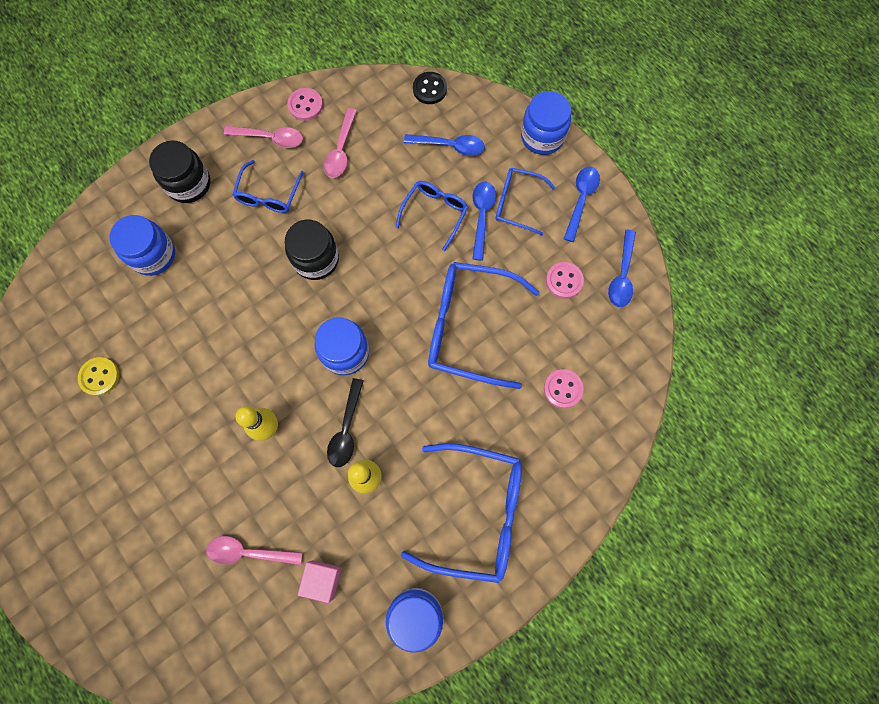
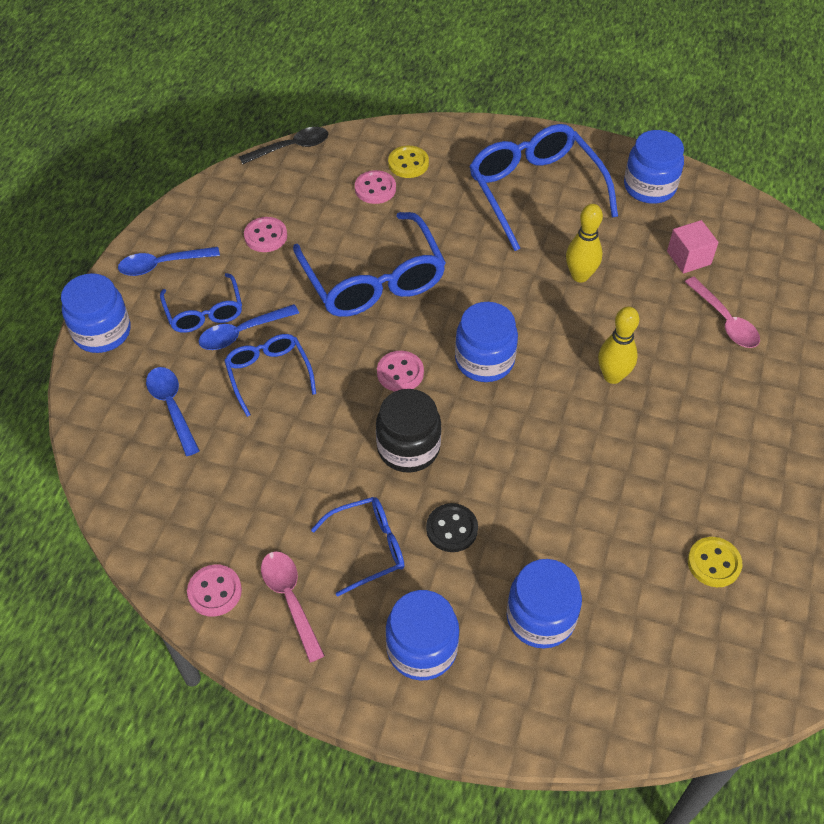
camera: 125 degrees left, 20 degrees down
(189, 184) = (422, 648): black jar -> blue jar
(341, 150) = (252, 511): pink spoon -> none
(346, 429) = (554, 316): black spoon -> black spoon (291, 148)
(376, 292) = (400, 373): none -> pink button
(430, 89) = (102, 470): black button -> black button (452, 529)
(435, 213) = (268, 374): blue glasses -> blue glasses turned 75 degrees clockwise
(575, 433) = (408, 163): none -> yellow button
(622, 275) = (226, 199): blue spoon -> none

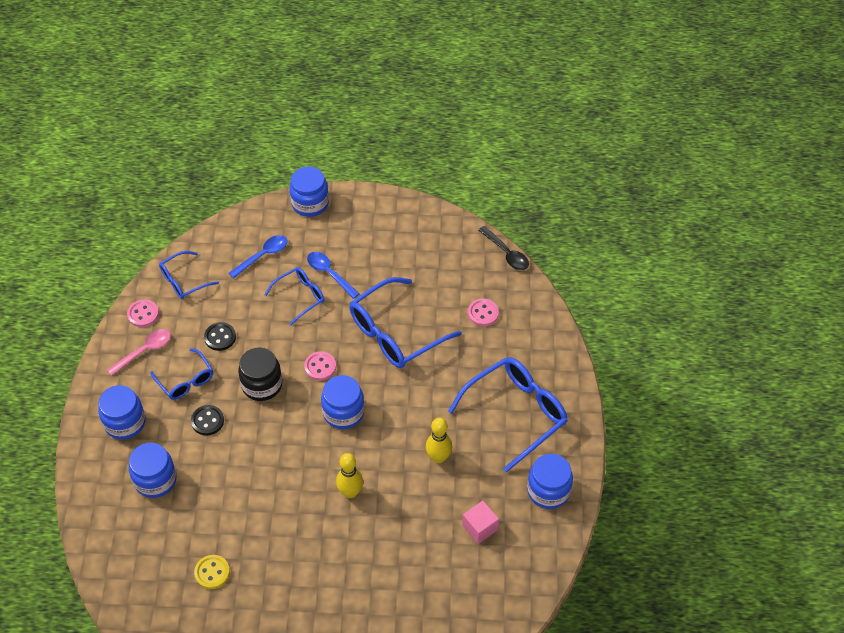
camera: 75 degrees right, 0 degrees up
(163, 264) = (373, 216): blue spoon -> none
(204, 312) = (340, 249): blue glasses -> blue glasses (183, 281)
(265, 236) = (416, 262): pink button -> none
(303, 488) = (220, 337): none -> black button
(408, 163) = (516, 327): yellow button -> none
(724, 320) = (423, 559): pink spoon -> none

